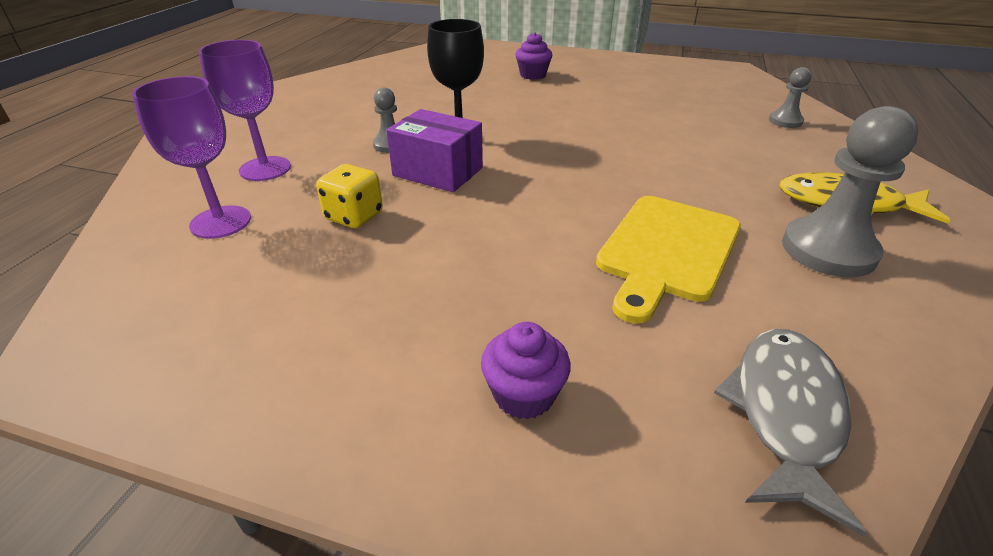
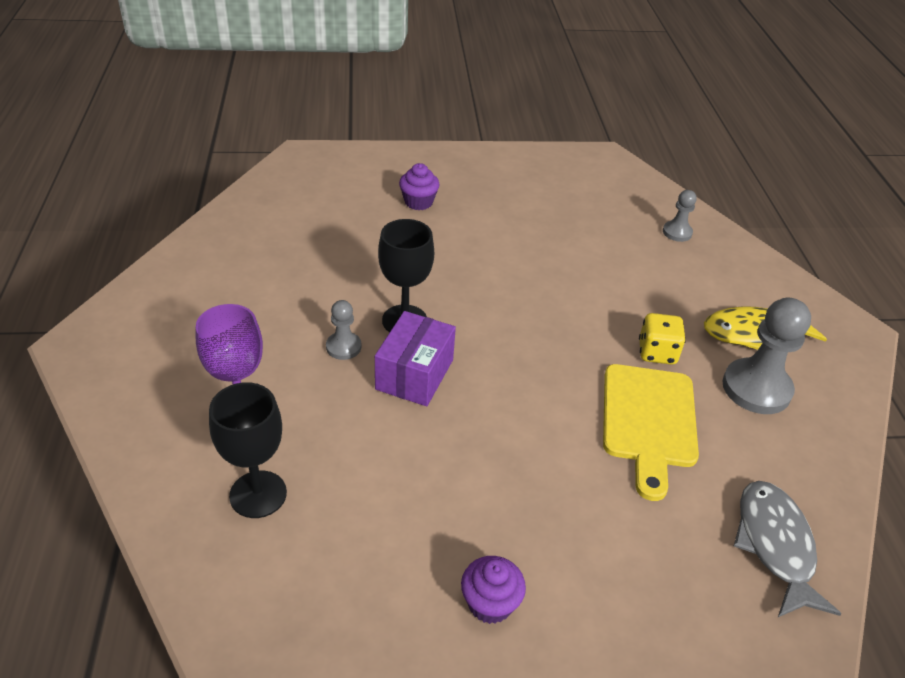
camera: 25 degrees left, 5 degrees up
(221, 222) = (258, 494): purple goblet -> black goblet
(354, 216) = (378, 452): yellow dice -> yellow dice (657, 352)
(438, 172) = (414, 374): purple box -> purple box turned 75 degrees counterclockwise
(524, 395) = (617, 586): purple cupcake -> purple cupcake (490, 603)

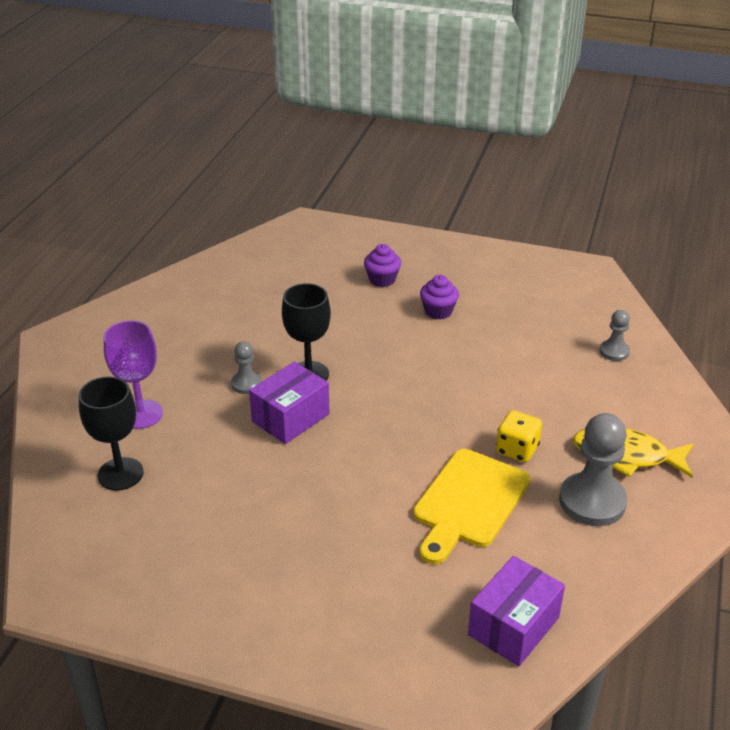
camera: 25 degrees right, 5 degrees down
(490, 603) = (244, 596): purple cupcake -> purple cupcake (438, 311)
(775, 545) = (513, 626): grey fish -> purple box

